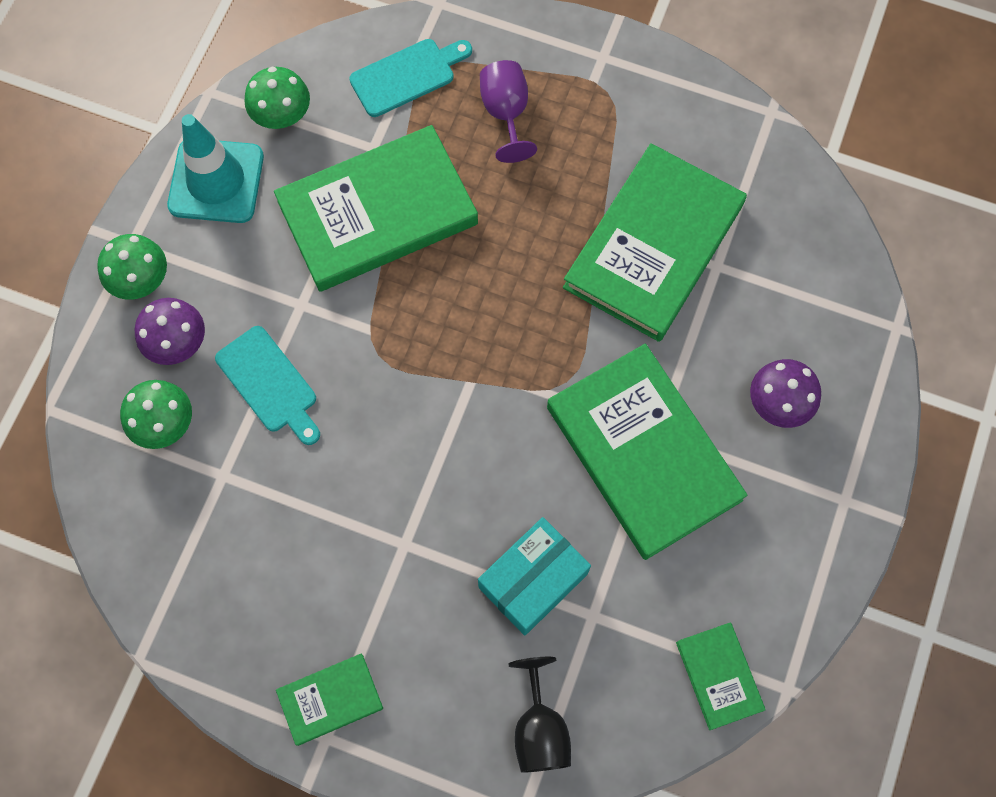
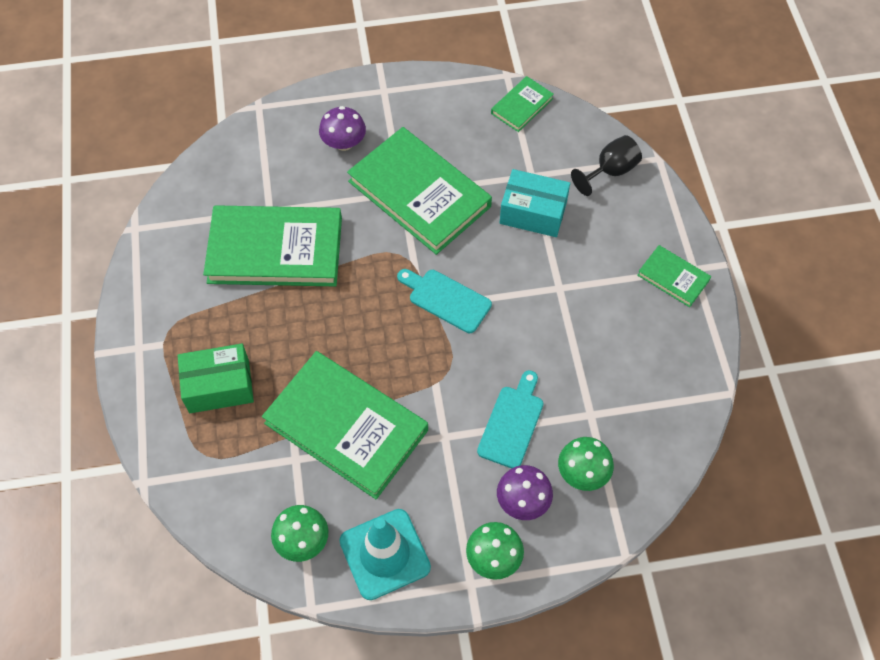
camera: 120 degrees left, 10 degrees down
(407, 76) = (221, 469): turquoise cutting board -> turquoise cutting board (446, 299)
(506, 113) = (219, 386): purple goblet -> green box
(643, 453) = (419, 194): green book -> green book turned 75 degrees counterclockwise

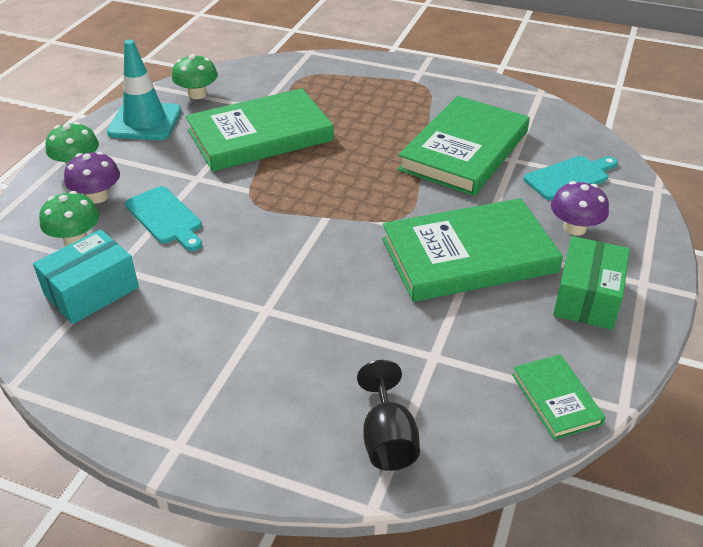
camera: 120 degrees right, 20 degrees down
(219, 386) = (354, 93): green box -> green box (587, 297)
(446, 299) = (325, 227): turquoise cutting board -> turquoise cutting board (569, 177)
(533, 212) = (378, 333): turquoise box -> turquoise box (92, 291)
(673, 278) = (186, 416): green book -> none

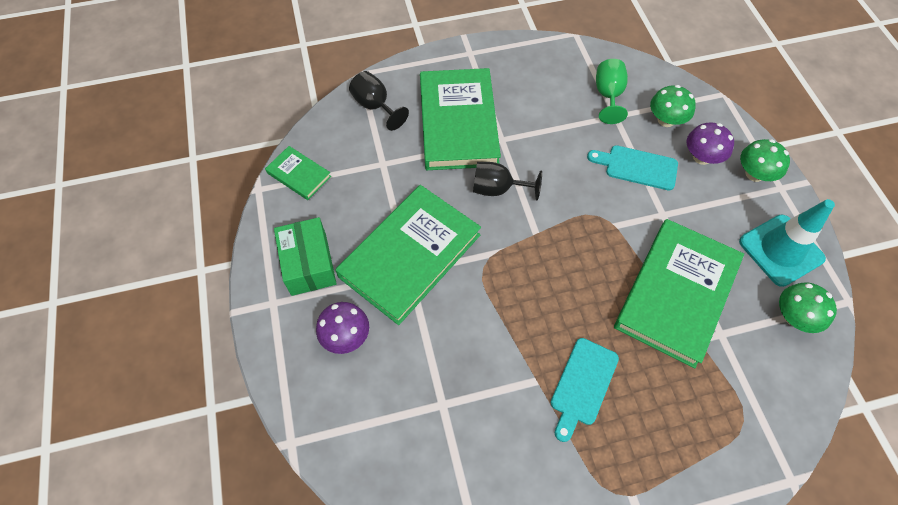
camera: 145 degrees right, 20 degrees up
(92, 291) = (608, 95): turquoise box -> green goblet
(324, 266) = (497, 189): none -> black goblet
(464, 150) = (493, 389): green book -> green book (458, 123)
(569, 177) = (379, 409): turquoise cutting board -> turquoise cutting board (582, 385)

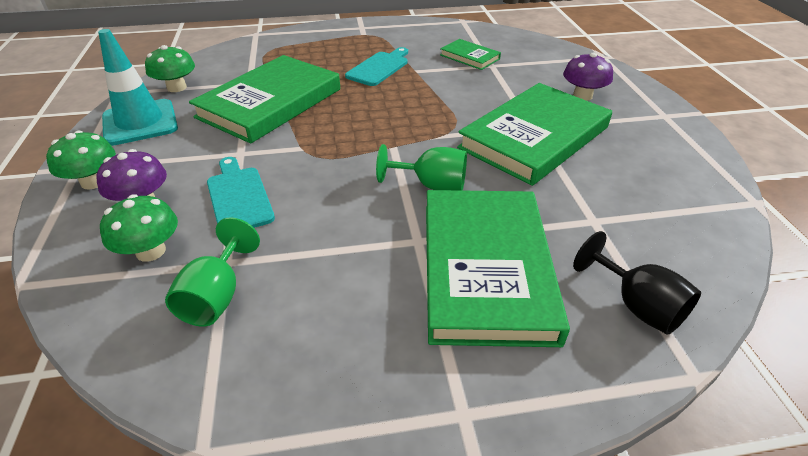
camera: 175 degrees left, 20 degrees down
(299, 174) = (709, 215): green book -> green book (469, 57)
(309, 264) = (644, 137): green box -> none
(497, 189) = (432, 185): black goblet -> green goblet
(637, 167) = (238, 197): turquoise cutting board -> turquoise cutting board turned 135 degrees counterclockwise

